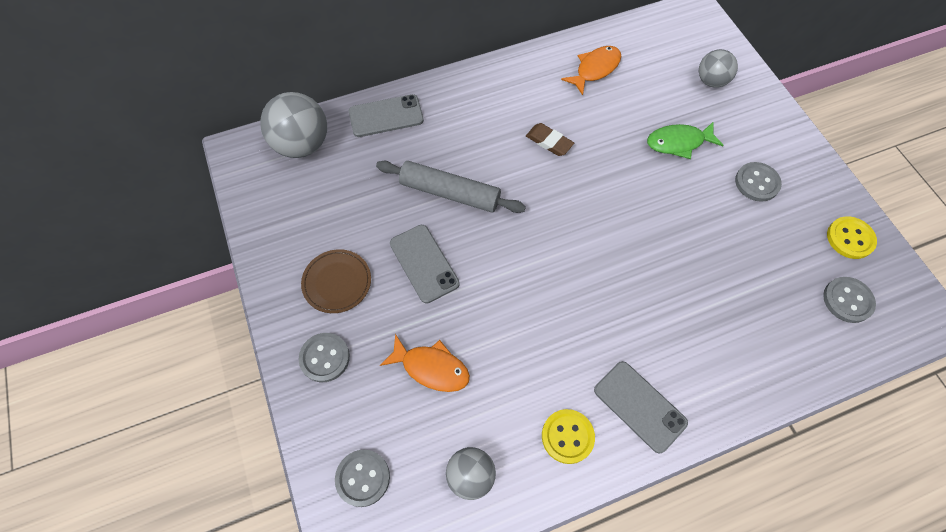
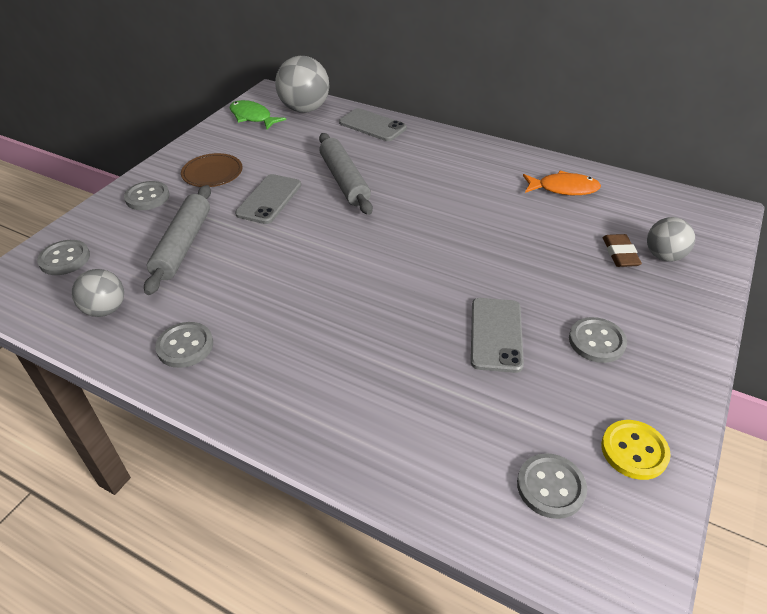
camera: 50 degrees right, 20 degrees down
(431, 368) = (183, 245): orange fish -> grey rolling pin
(549, 142) = (456, 201): brown eraser -> brown eraser (620, 254)
(567, 436) = (185, 346): yellow button -> grey button
(639, 406) = (255, 377): grey phone -> grey phone (496, 334)
(678, 142) = (563, 269): green fish -> green fish (252, 117)

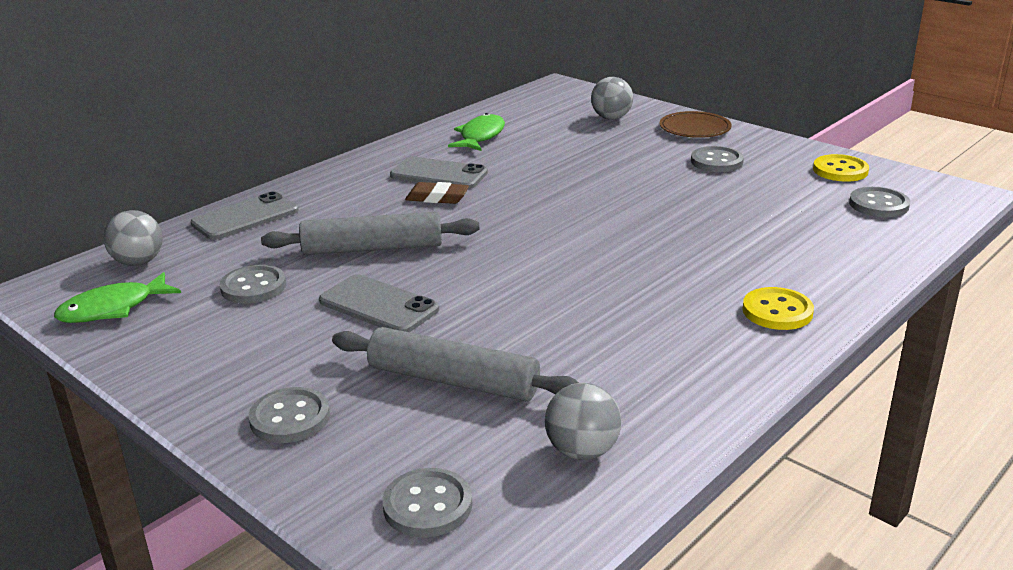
camera: 75 degrees left, 15 degrees down
(185, 346) = (678, 379): grey button -> grey button (253, 287)
(212, 173) = (264, 352): brown plate -> brown plate (695, 128)
(290, 400) = (777, 311): none -> yellow button
(305, 109) = (138, 262): grey ball -> grey ball, size x0.61
(496, 334) = (698, 199): grey phone -> grey phone (439, 174)
(563, 189) = (480, 136): orange fish -> green fish
(620, 254) = (600, 132): brown eraser -> brown eraser (437, 197)

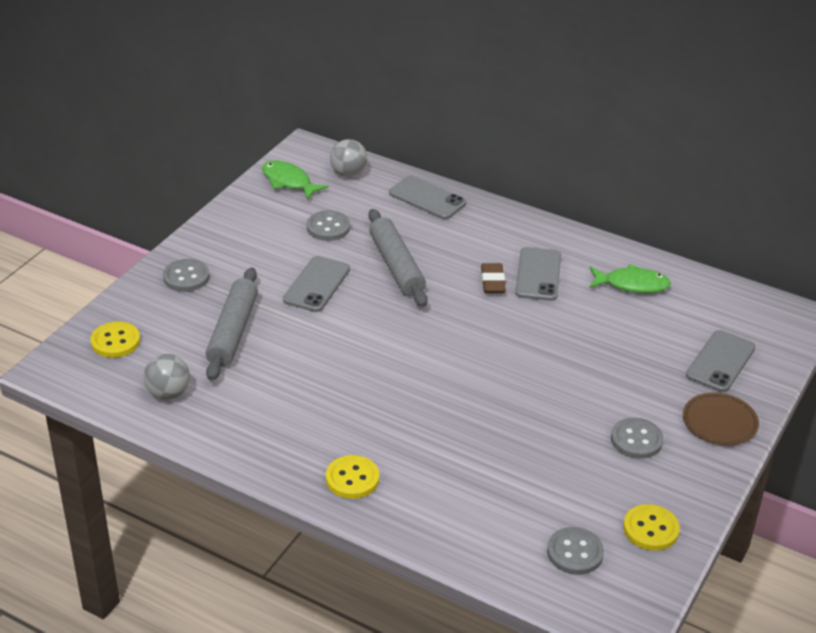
camera: 75 degrees right, 10 degrees up
(427, 505) = (115, 341): grey button -> yellow button
(611, 118) = (720, 361): grey ball -> grey phone

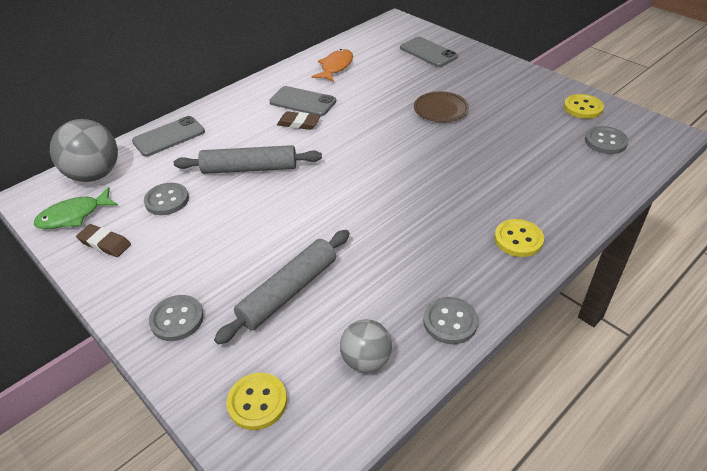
camera: 70 degrees left, 5 degrees up
(233, 331) = (288, 291): grey rolling pin -> grey rolling pin turned 75 degrees counterclockwise
(260, 211) = (105, 243): none -> brown eraser
(316, 284) = (247, 221): grey phone -> none
(348, 173) = (95, 175): grey ball -> grey ball, size x1.64
(632, 284) = (335, 67): green fish -> orange fish
(636, 440) = (496, 96): grey button -> grey button (450, 321)
(719, 422) = (485, 64): brown plate -> brown plate (440, 109)

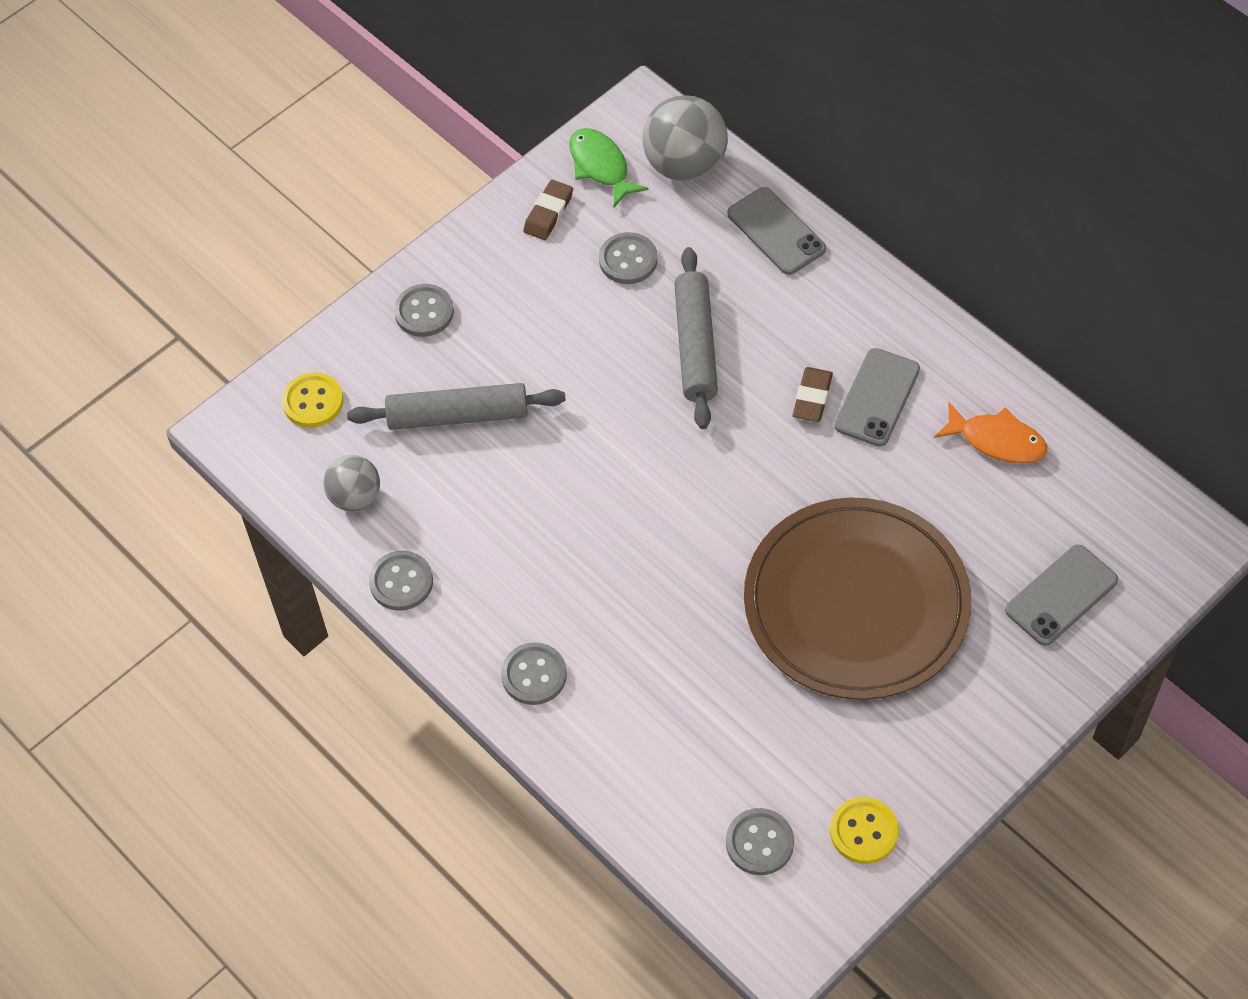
camera: 90 degrees right, 15 degrees up
(288, 291) = (458, 415): grey rolling pin -> grey rolling pin turned 45 degrees counterclockwise
(440, 109) = (856, 603): brown plate -> brown plate, size x2.37
(518, 239) = (534, 675): yellow button -> grey button

